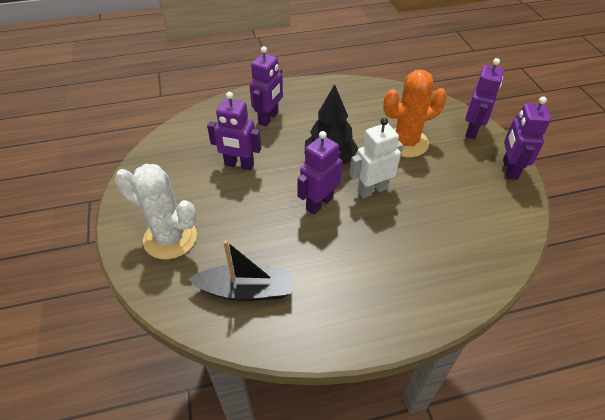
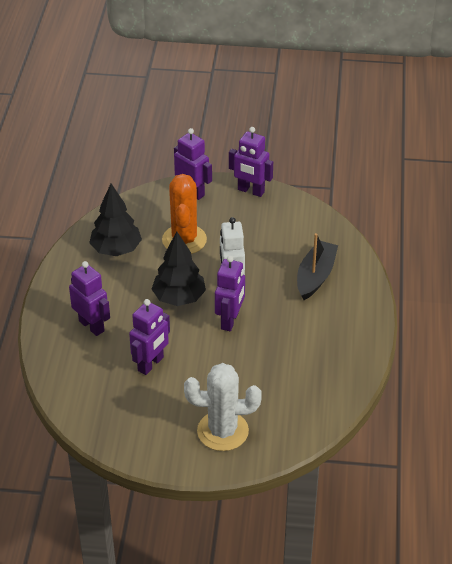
camera: 70 degrees left, 5 degrees down
(170, 238) = (222, 431): white cactus -> white cactus turned 45 degrees clockwise
(246, 290) = (301, 390): black boat -> black boat (315, 276)
(319, 203) = (230, 320): purple robot -> purple robot turned 135 degrees counterclockwise
(365, 106) = (116, 249): none -> black tree

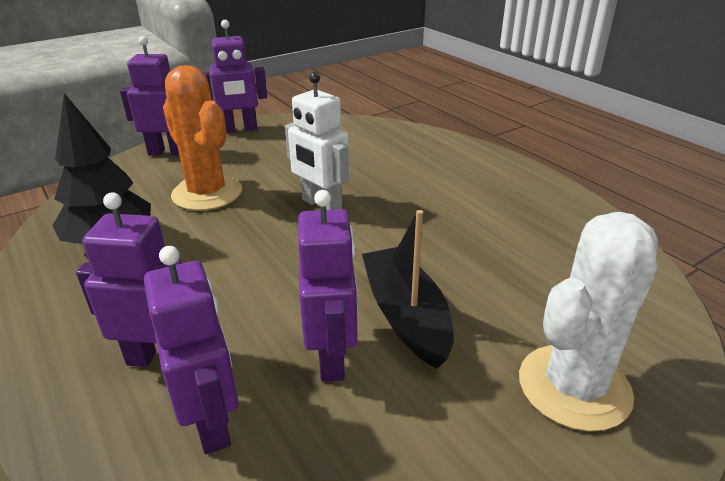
camera: 40 degrees left, 10 degrees down
(179, 298) = (271, 251): black tree -> none
(230, 320) = (374, 241): purple robot -> purple robot (212, 422)
(315, 276) = (407, 161): black boat -> black boat (406, 315)

